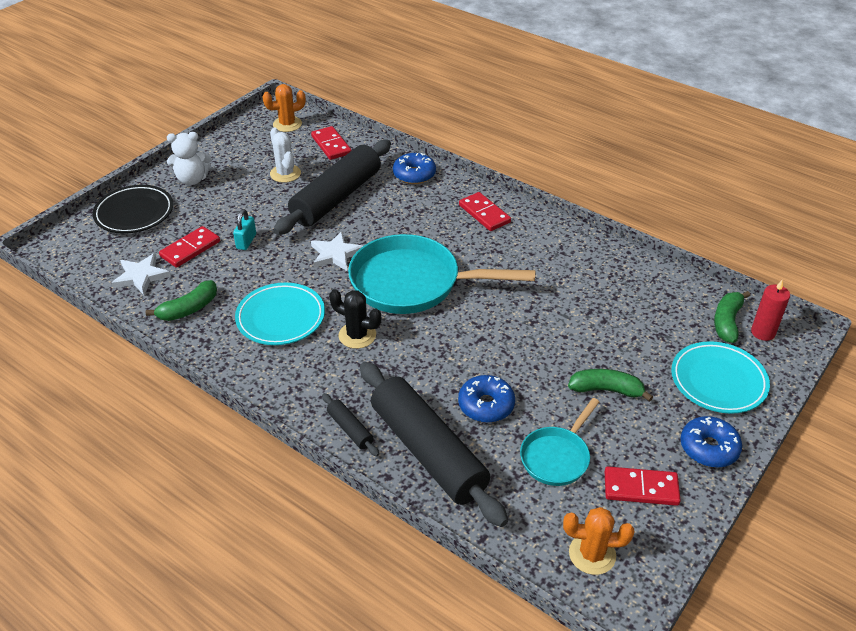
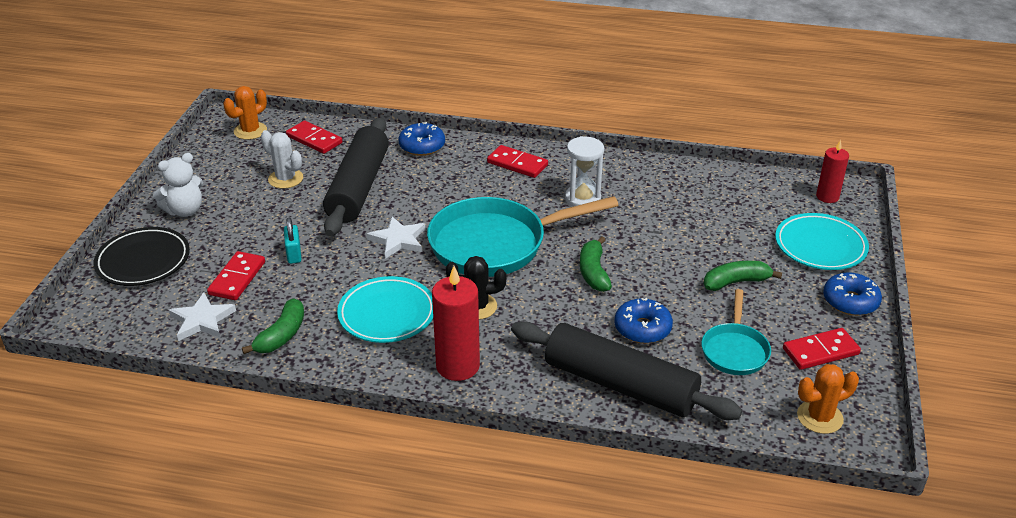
camera: 25 degrees left, 5 degrees down
(304, 384) = (457, 366): none -> red candle
(350, 429) = (533, 390): black rolling pin -> none
(519, 263) = (582, 199): none -> white hourglass
(727, 322) = (793, 196): green banana -> green banana (593, 272)

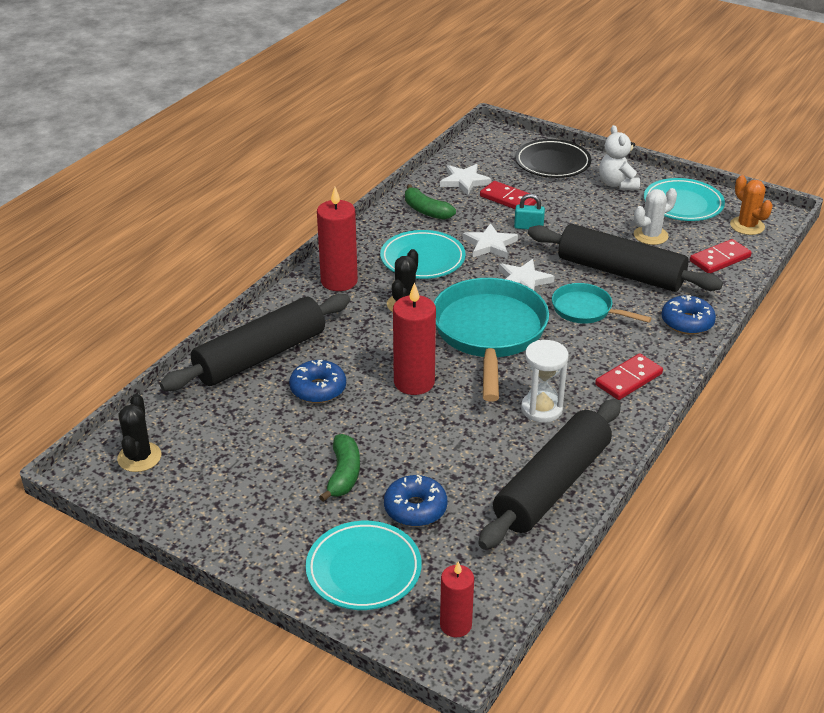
camera: 110 degrees right, 0 degrees up
(218, 167) = (683, 204): none -> turquoise plate
(339, 273) = (490, 244): none -> white star
(593, 272) = (414, 382): green banana -> red candle
(666, 180) = (552, 486): none -> black rolling pin
(734, 350) = (252, 436): turquoise pan -> turquoise pan (586, 310)
(819, 417) = (139, 457): orange cactus -> black cactus
(820, 351) = (211, 494): red domino -> none
(850, 301) = (262, 551): blue donut -> blue donut (415, 508)

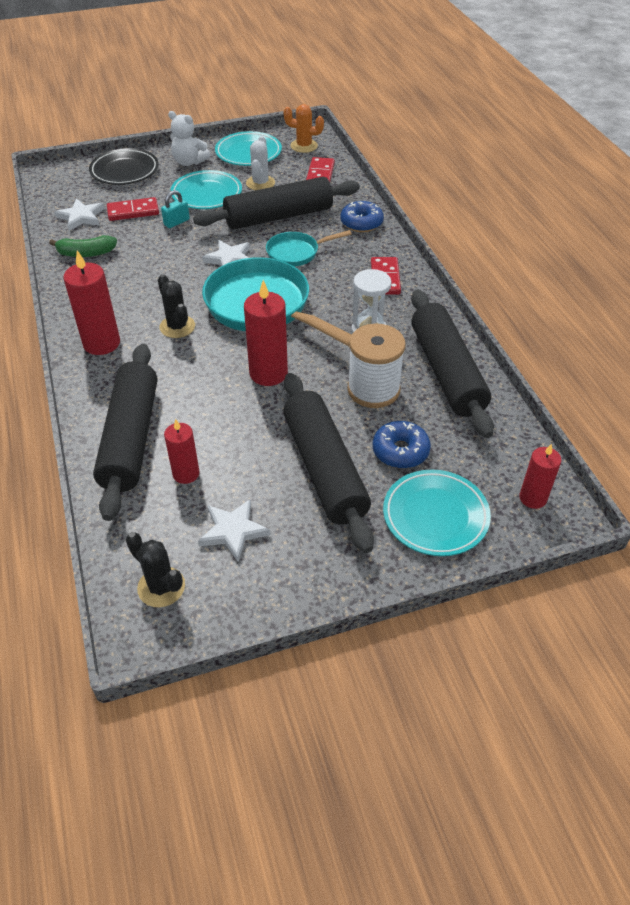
camera: 50 degrees left, 10 degrees up
(256, 404) = (186, 474): none -> red candle
(318, 389) = (212, 428): blue donut -> none
(343, 474) = (324, 469): green banana -> black rolling pin
(422, 259) = (139, 288): turquoise plate -> turquoise plate (206, 194)
(470, 452) = (373, 390): none -> white spool
(490, 244) = (169, 249): white star -> white star (233, 531)

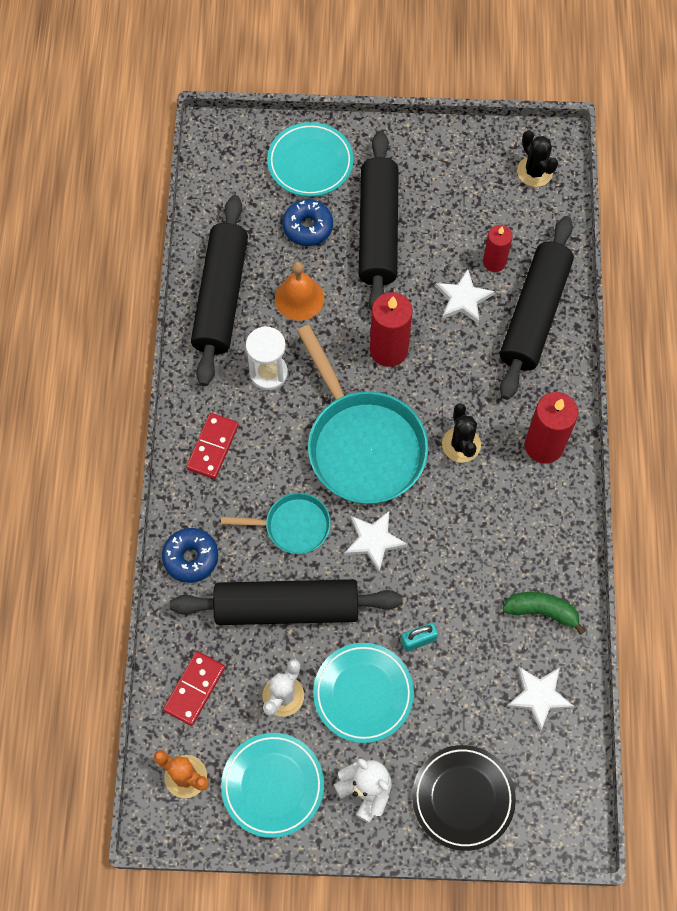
camera: 160 degrees left, 20 degrees up
(133, 211) = (469, 685): red domino -> none
(233, 531) = (470, 199): white star -> white star (463, 299)
(373, 390) = (299, 298): white spool -> orange bell
(533, 498) = (227, 153): red candle -> none

